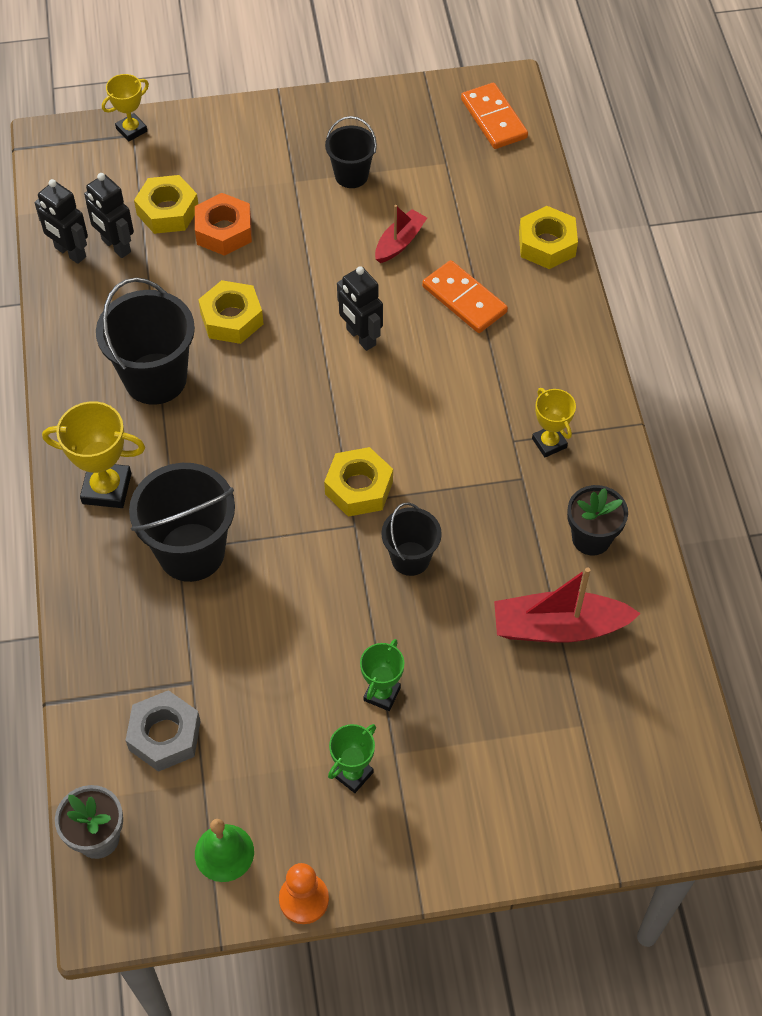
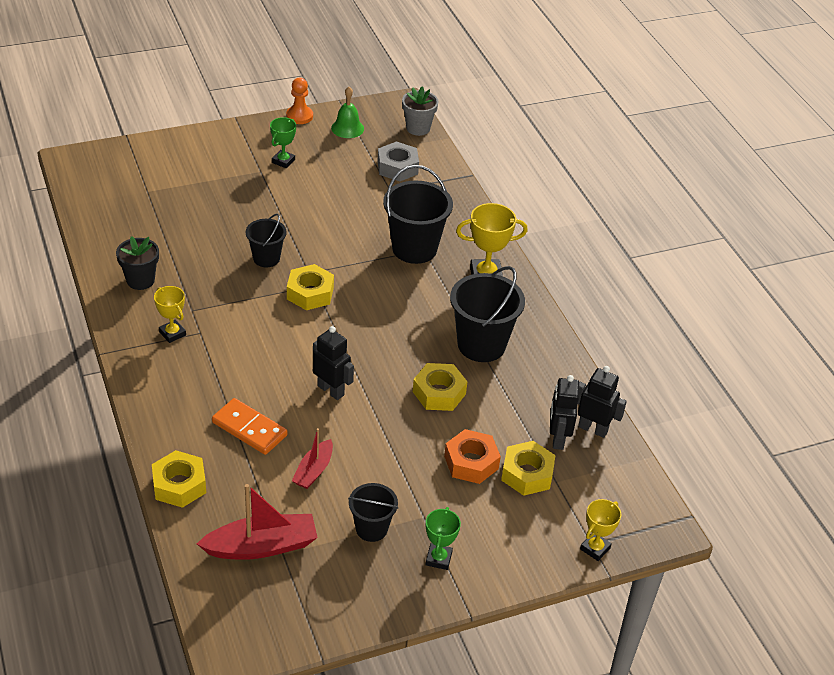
camera: 165 degrees right, 15 degrees down
(116, 246) = (557, 438): black robot -> black robot turned 120 degrees counterclockwise
(382, 694) = (273, 194): green trophy -> green trophy (438, 559)
(494, 119) = (240, 609): orange domino -> none
(558, 627) = (163, 233): red boat -> red boat (262, 546)

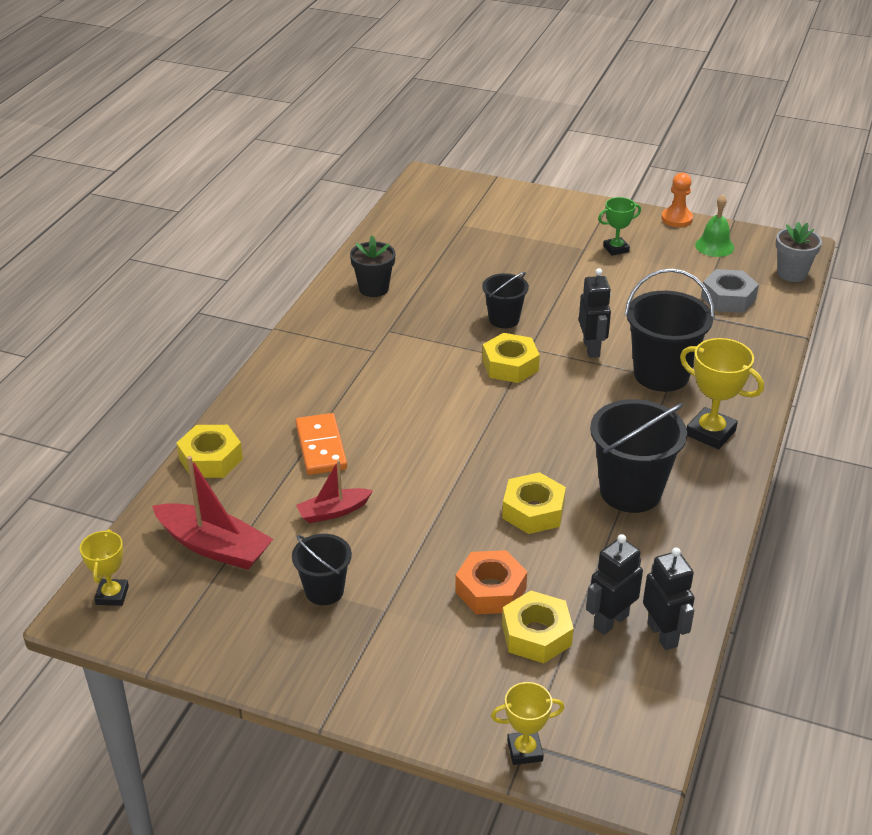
camera: 45 degrees right, 5 degrees down
(172, 333) = (350, 340): yellow trophy -> yellow trophy (112, 595)
(331, 390) = (431, 454): black robot -> black robot (592, 348)
(438, 559) = (353, 656): green trophy -> none

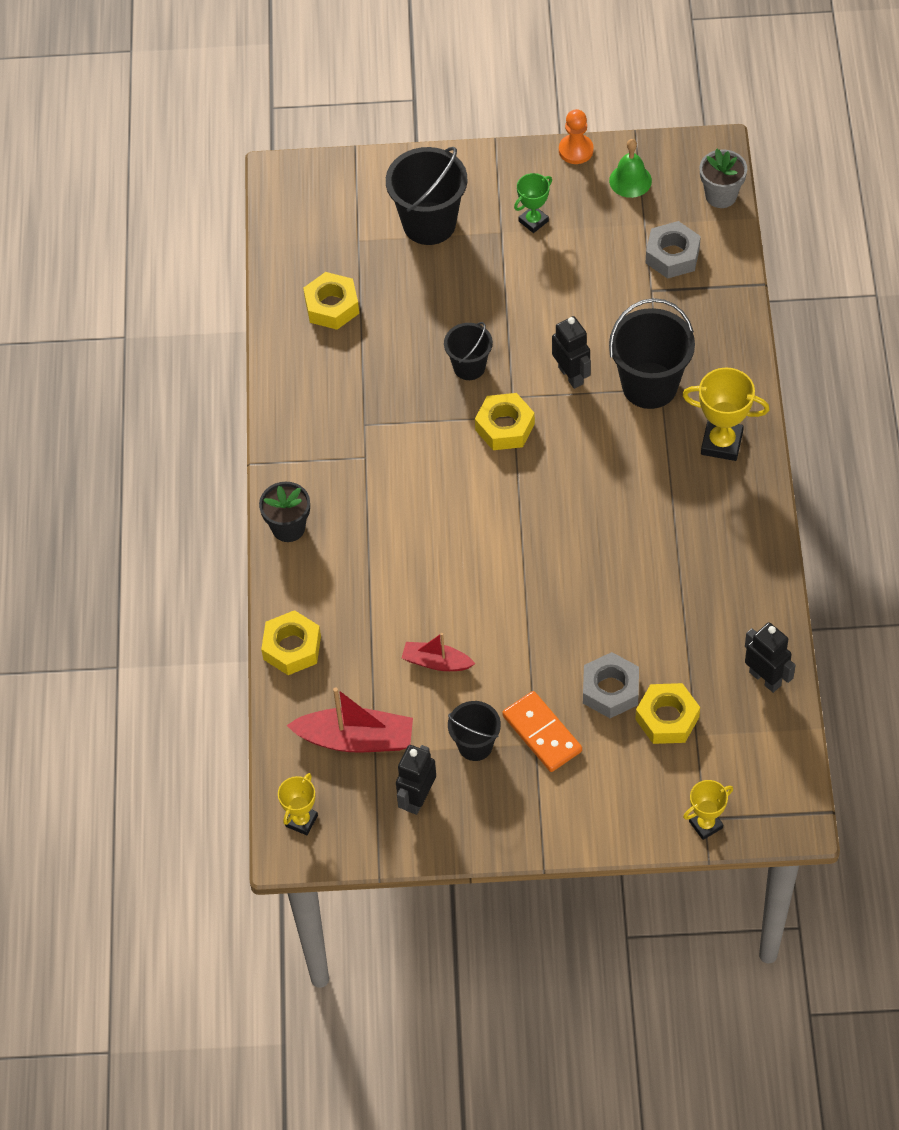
camera: 20 degrees left, 20 degrees up
(112, 595) = (301, 821): yellow trophy -> yellow trophy turned 45 degrees clockwise
(321, 447) = (383, 595): orange domino -> orange domino (542, 733)
(333, 511) = (436, 662): red boat -> red boat turned 60 degrees clockwise
(374, 288) = (318, 371): black flower pot -> black flower pot (288, 527)
(490, 590) = (610, 690): orange nut -> grey nut
(533, 511) = (607, 593): yellow nut -> yellow nut (332, 306)
(610, 621) = (719, 682): black robot -> black robot (417, 798)
(630, 491) = (679, 539): black bucket -> black bucket (429, 223)

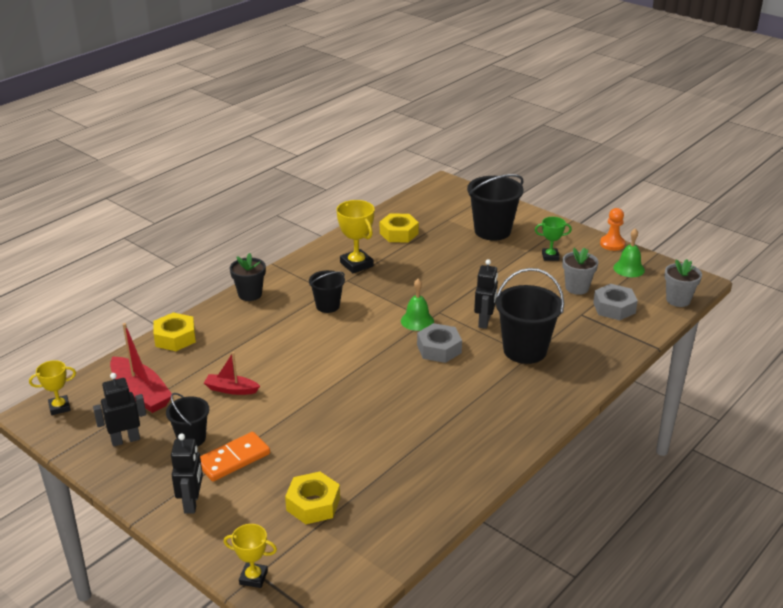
camera: 40 degrees right, 25 degrees down
(436, 662) = (231, 389): red boat -> red boat turned 45 degrees counterclockwise
(469, 367) = (433, 289): black bucket -> black bucket (327, 306)
(505, 427) = (417, 321): yellow nut -> green bell
(542, 733) = (233, 459): orange domino -> orange domino turned 45 degrees clockwise
(609, 252) = (577, 288): none -> grey flower pot
(610, 690) = (301, 466): grey nut -> grey nut (439, 349)
(721, 443) = (534, 399): yellow trophy -> yellow trophy (356, 264)
(765, 678) = (403, 528): black robot -> black robot (192, 503)

